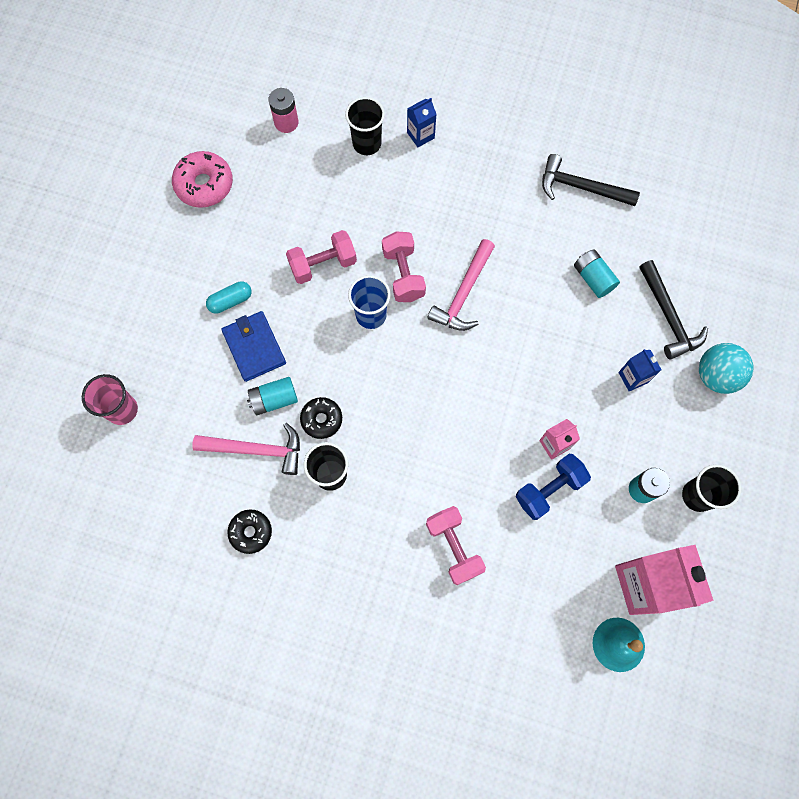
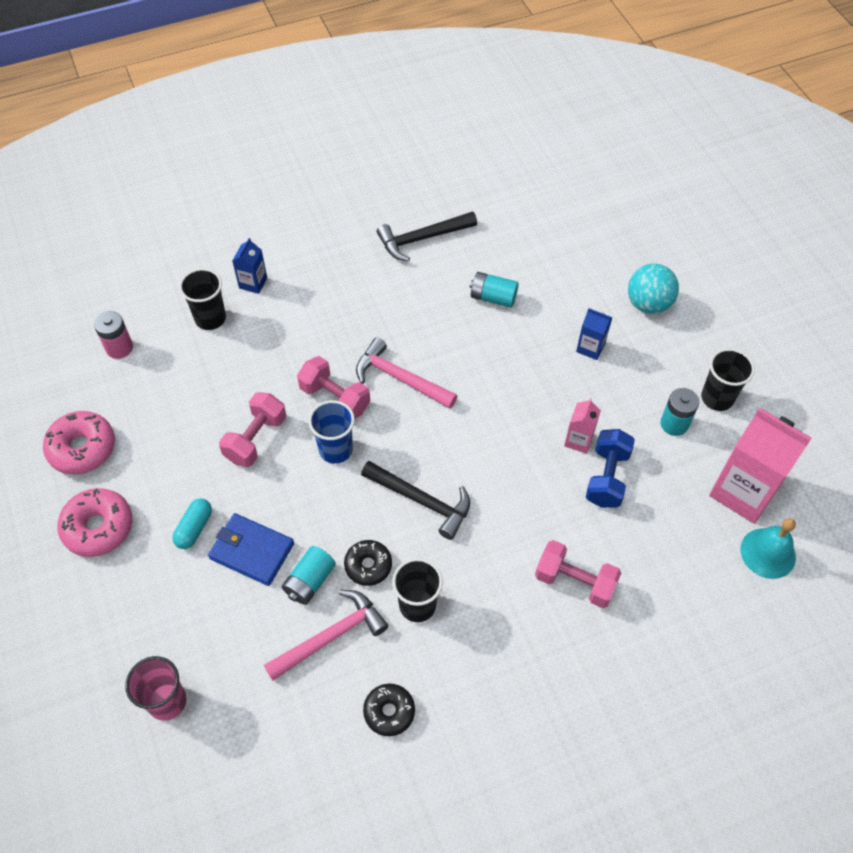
camera: 40 degrees left, 15 degrees down
(171, 252) = (98, 527): none -> pink donut
(463, 293) = (400, 378): pink hammer -> pink hammer turned 135 degrees clockwise
(668, 316) = (575, 286): black hammer -> black hammer (422, 501)

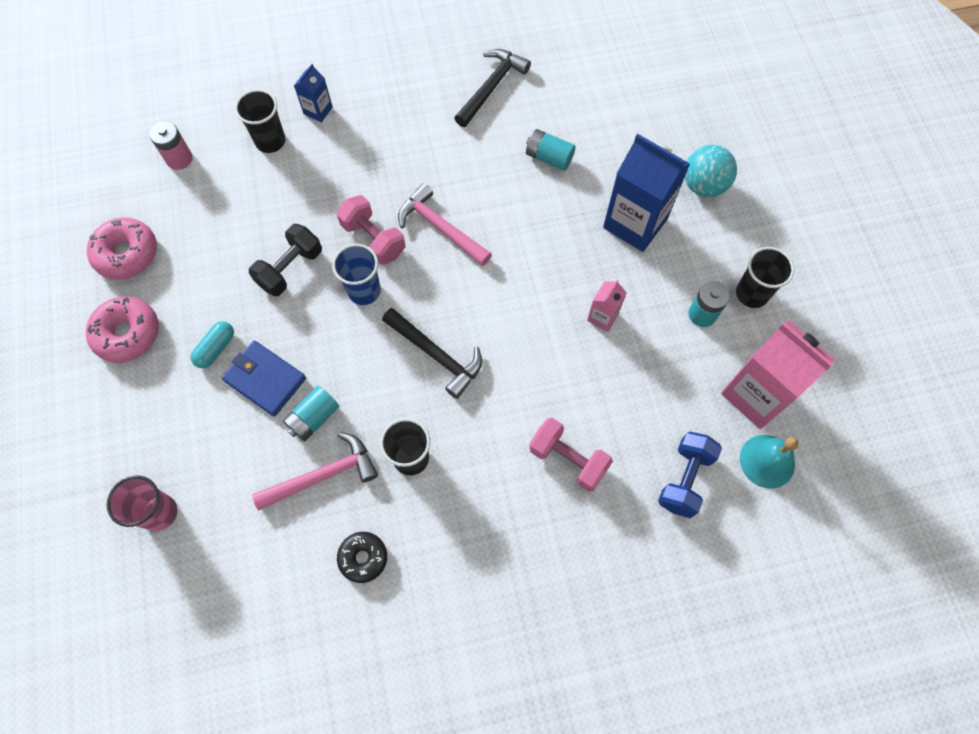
camera: 10 degrees right, 10 degrees up
(256, 439) = (290, 269): pink dumbbell -> black dumbbell
(368, 565) = (372, 411): black donut -> none
(422, 239) = (491, 87): black hammer -> black hammer turned 135 degrees clockwise
(590, 348) = (635, 223): blue carton -> blue carton, size x2.09
(607, 477) = (623, 359): blue dumbbell -> blue dumbbell (685, 479)

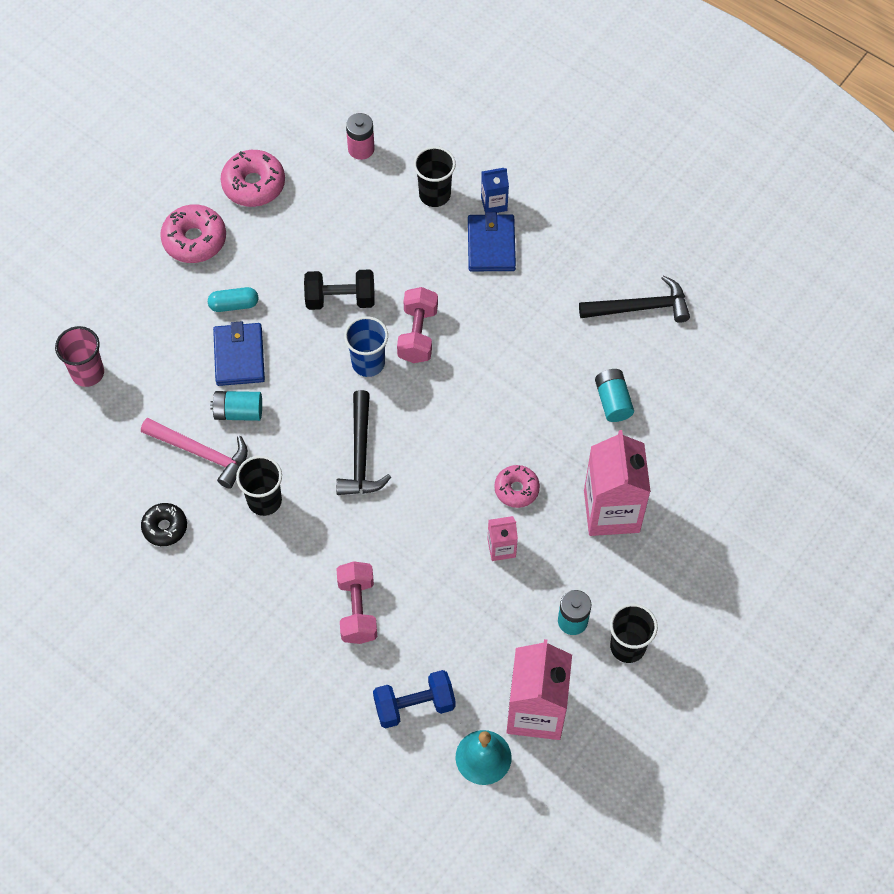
camera: 50 degrees right, 5 degrees down
(349, 137) = (491, 245): none -> blue wallet
(440, 228) = (471, 373): pink hammer -> none
(563, 270) = (516, 489): none -> pink donut
(635, 223) = (611, 511): blue carton -> pink carton
(703, 185) = (700, 538): turquoise ball -> none

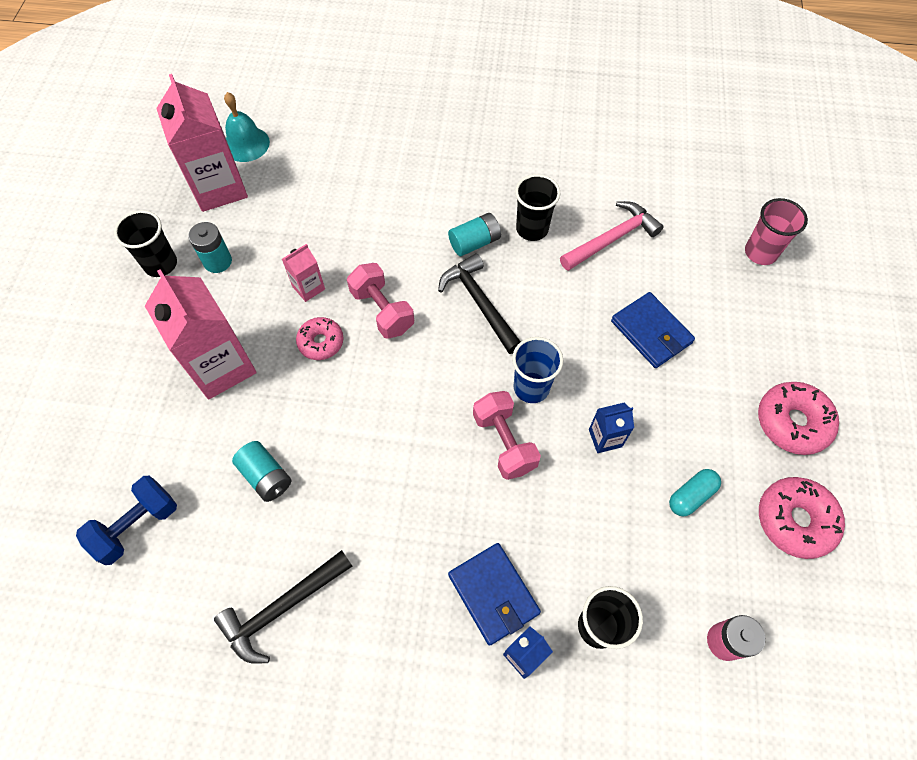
camera: 150 degrees right, 0 degrees up
(165, 527) = (592, 175): black donut -> none
(201, 453) = (612, 238): pink hammer -> pink hammer turned 150 degrees clockwise
(234, 304) = (697, 377): turquoise capsule -> turquoise capsule (691, 496)
(238, 412) = (610, 285): turquoise battery -> turquoise battery (474, 242)
(340, 299) = (605, 438): black dumbbell -> blue carton
(357, 609) = (401, 190): pink dumbbell -> pink dumbbell (382, 310)
(414, 705) = (317, 151): blue dumbbell -> blue dumbbell (137, 525)

